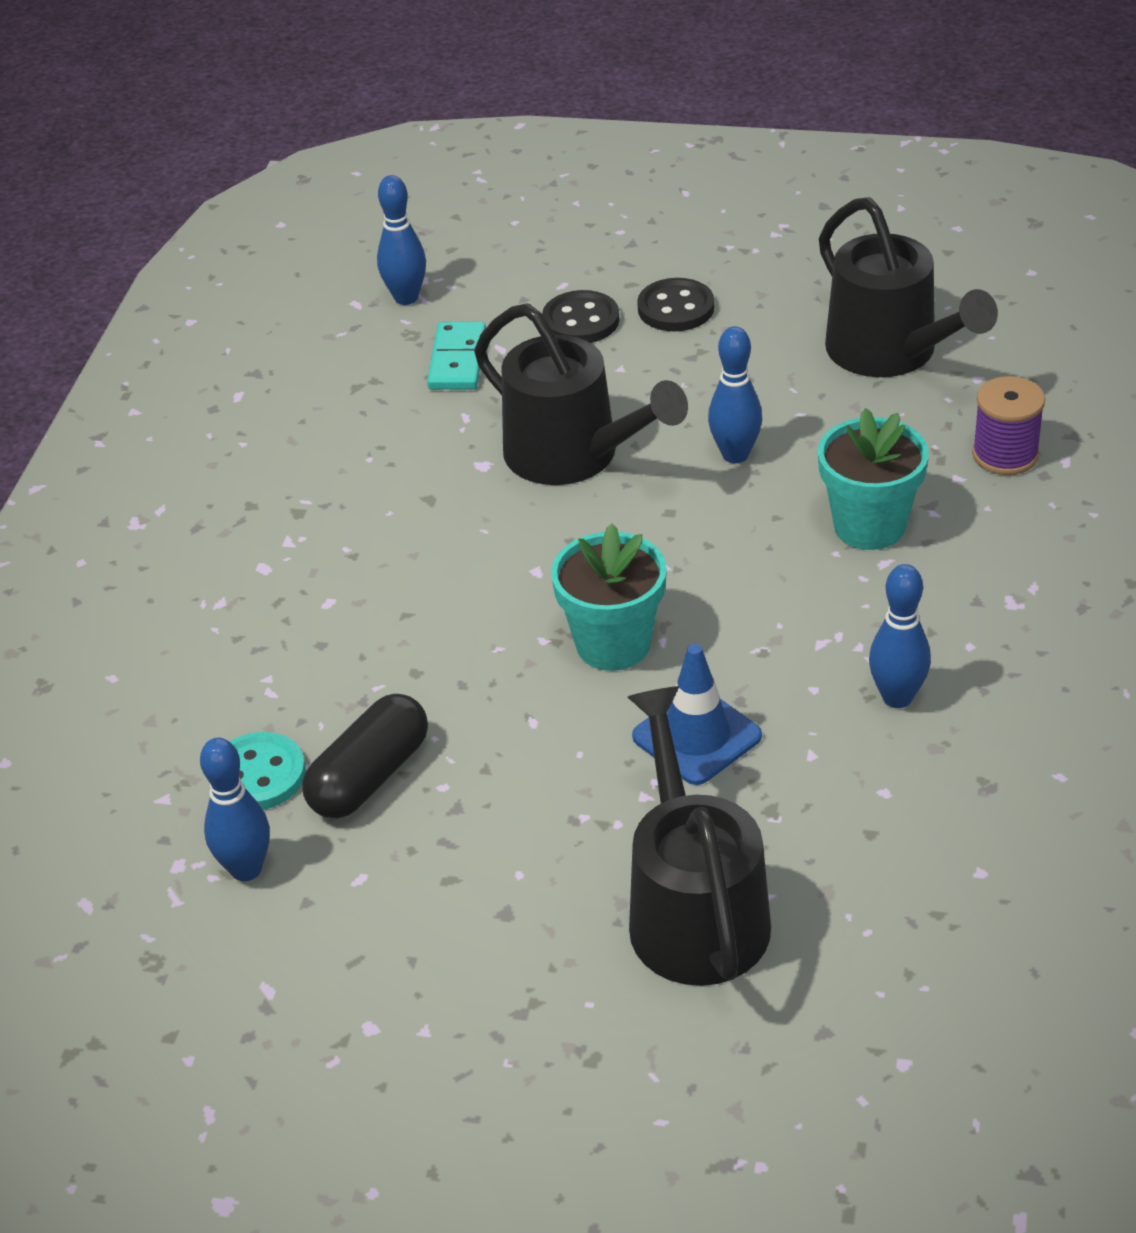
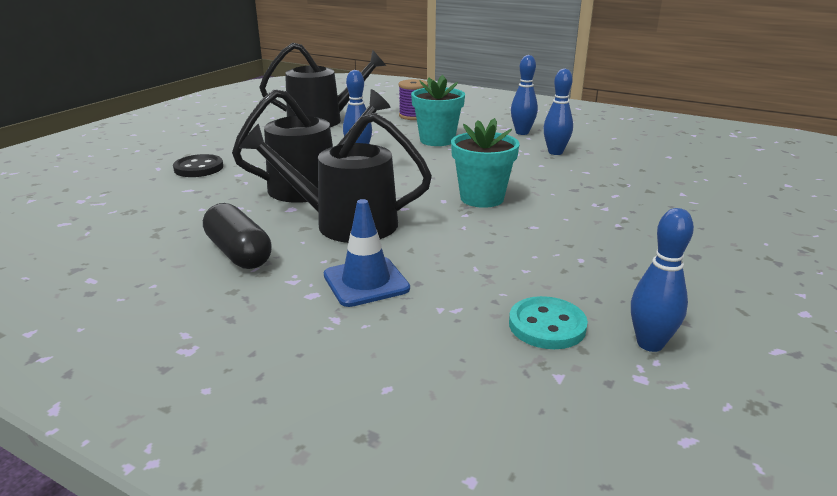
camera: 75 degrees left, 15 degrees down
(369, 776) = (563, 282): black capsule -> black capsule (238, 253)
(406, 298) = (89, 207): blue bowling pin -> blue bowling pin (522, 132)
(457, 360) = (180, 202): turquoise domino -> none
(676, 308) = (225, 148): black button -> none
(694, 911) = (693, 209): black watering can -> black watering can (346, 223)
(697, 736) = (564, 190): blue traffic cone -> blue traffic cone (366, 282)

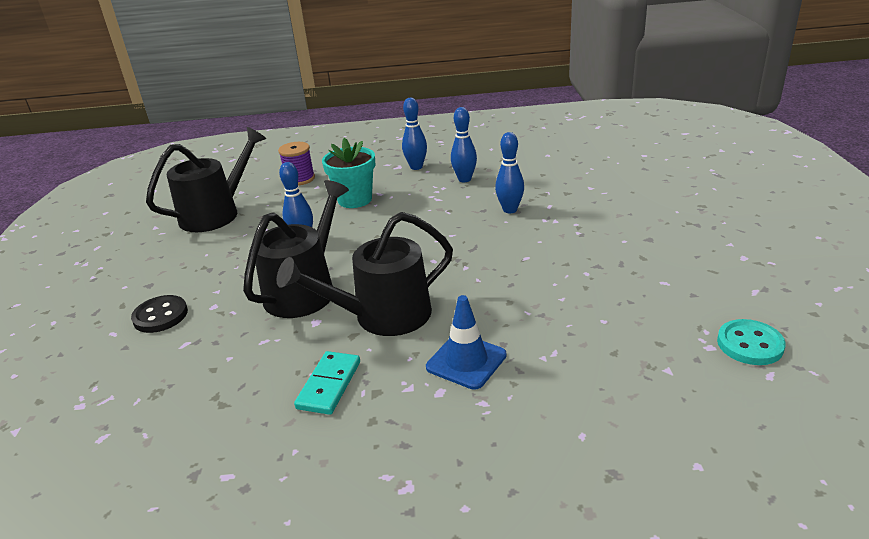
camera: 30 degrees left, 5 degrees up
(238, 253) = (329, 385): black capsule -> turquoise domino
(482, 198) = (460, 246): turquoise flower pot -> none
(547, 325) = (622, 336): turquoise button -> turquoise button (749, 344)
(650, 344) = (691, 320): blue bowling pin -> blue bowling pin (510, 210)

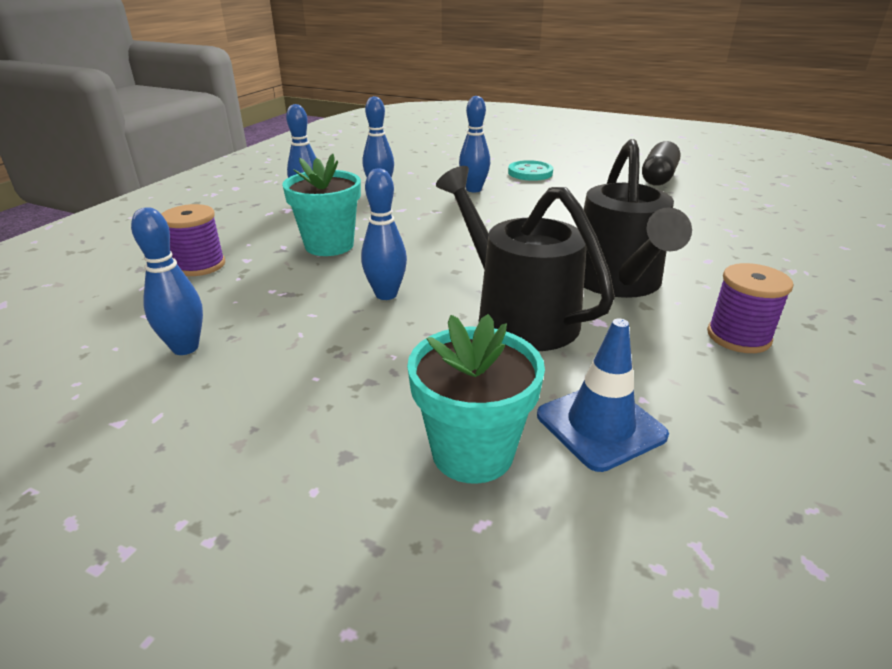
camera: 65 degrees left, 0 degrees up
(160, 316) = (472, 452): black button -> turquoise flower pot
(216, 214) = (185, 348): black watering can -> blue bowling pin
(329, 385) = (738, 337): turquoise domino -> purple spool
(466, 361) = (726, 262): blue traffic cone -> blue traffic cone (600, 425)
(667, 285) = (658, 177): none -> black capsule
(749, 344) = (748, 179): turquoise button -> turquoise button (530, 173)

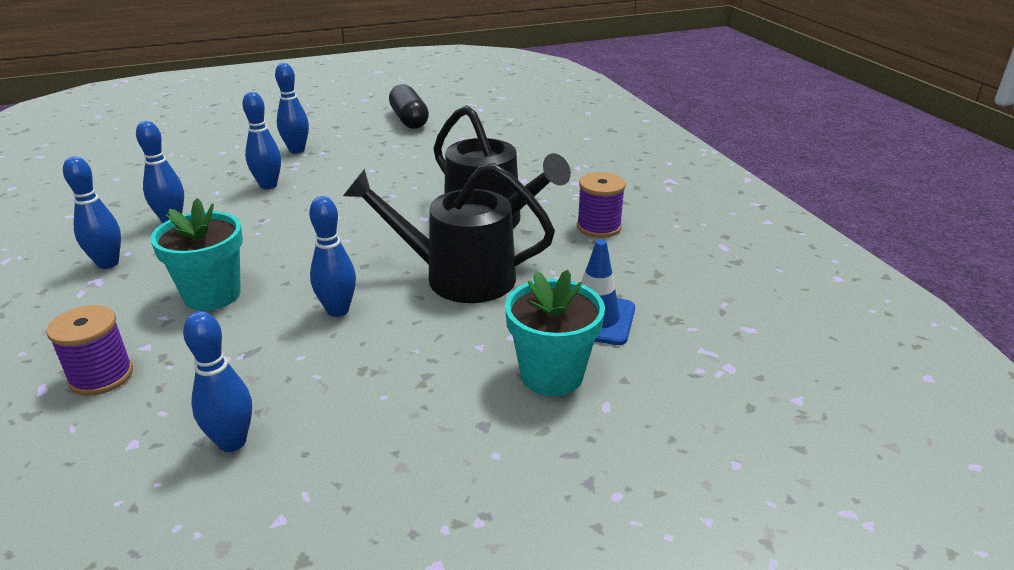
camera: 45 degrees left, 0 degrees up
(530, 173) = (297, 150): turquoise button -> blue bowling pin

